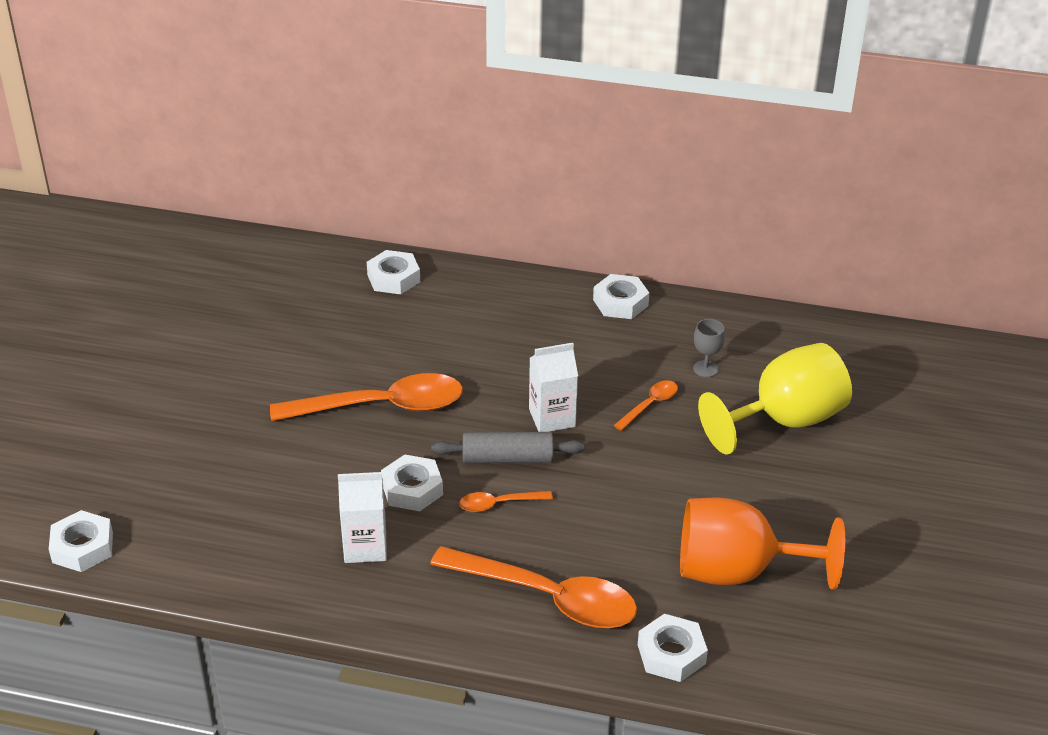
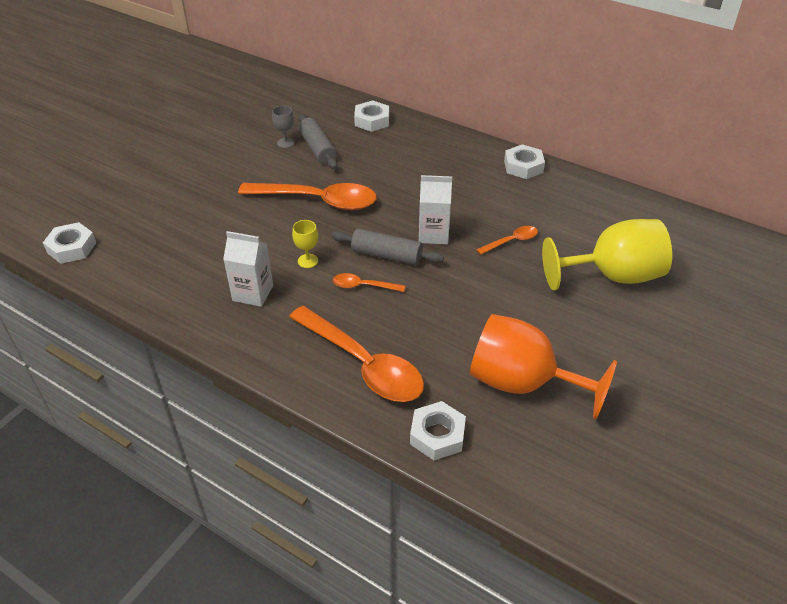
camera: 20 degrees right, 5 degrees up
(341, 334) = (317, 149): none -> grey rolling pin
(412, 489) = (308, 261): white nut -> yellow goblet
(705, 369) = (566, 225): grey goblet -> grey goblet (285, 143)

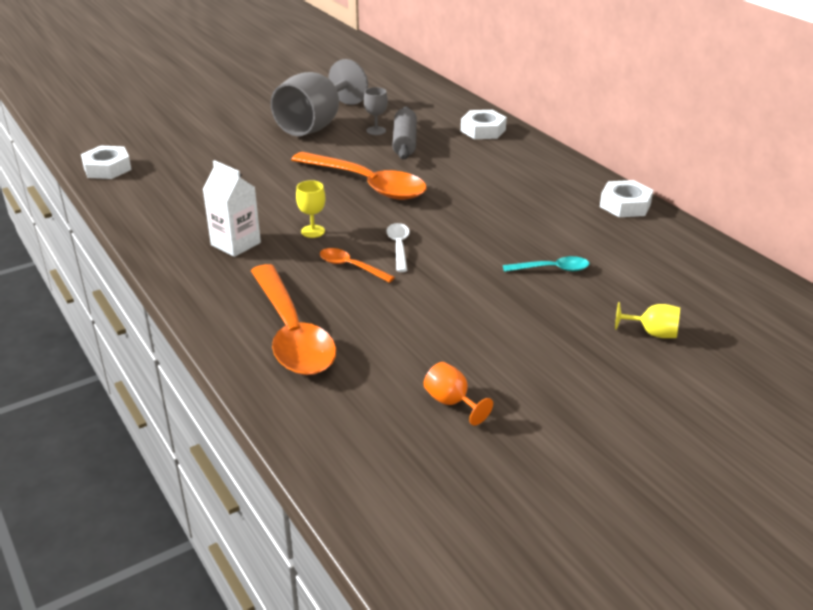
camera: 25 degrees right, 10 degrees down
(229, 150) = (316, 125): none -> grey goblet
(386, 255) = (399, 247): grey rolling pin -> white spoon
(433, 234) = (466, 241): white carton -> none
(437, 435) = (314, 419): white nut -> none
(511, 241) = (551, 269): orange spoon -> turquoise spoon
(522, 383) = (451, 402): orange goblet -> orange goblet, size x0.41
(613, 276) = (652, 333): yellow goblet -> yellow goblet, size x0.41

